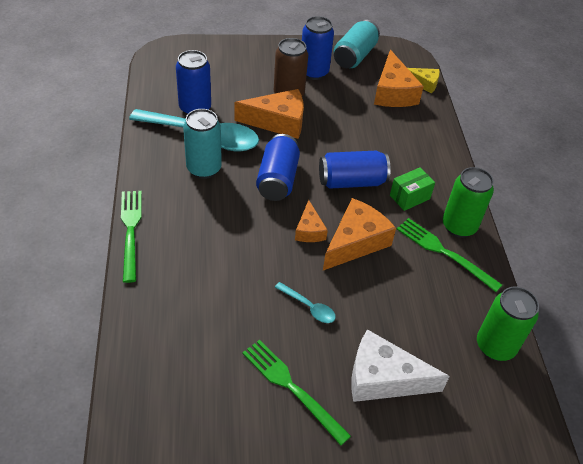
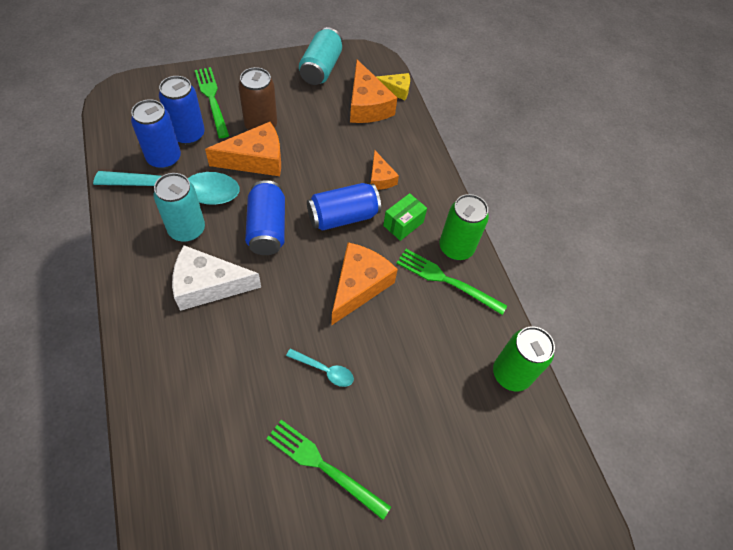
camera: 15 degrees left, 10 degrees up
(131, 230) = (121, 319): green fork -> green fork (212, 99)
(309, 230) = (310, 281): orange cheese -> orange cheese (380, 178)
(314, 72) = (282, 94): blue can -> blue can (188, 135)
(383, 378) = (411, 434): white cheese -> white cheese (208, 285)

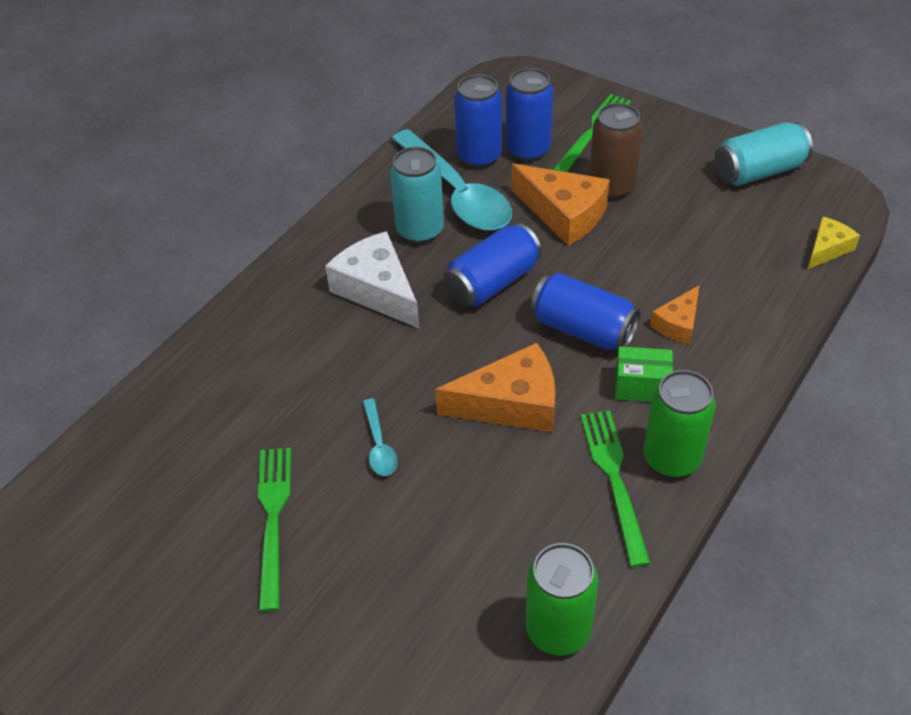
camera: 60 degrees right, 10 degrees down
(367, 105) = (765, 242): orange cheese -> none
(396, 90) = (827, 249): yellow cheese -> yellow cheese turned 105 degrees counterclockwise

